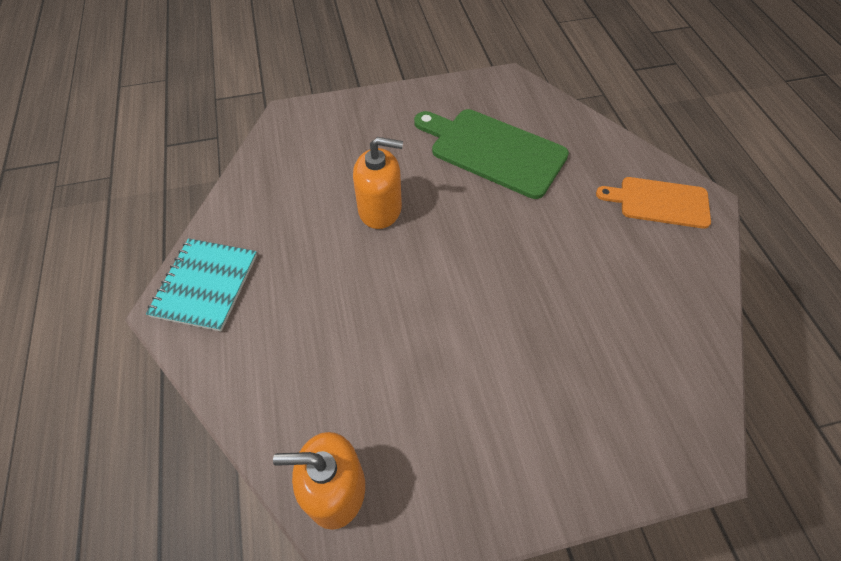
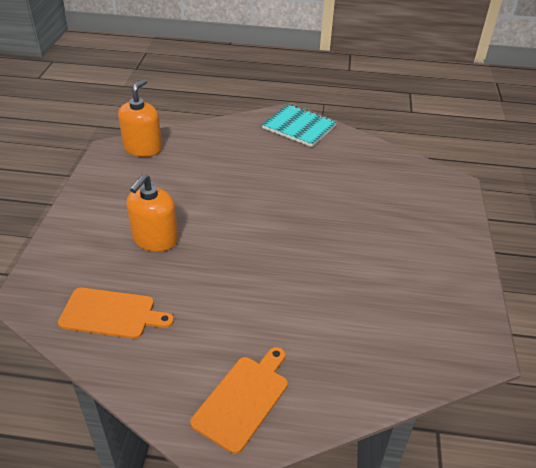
camera: 110 degrees right, 15 degrees down
(380, 209) = (327, 207): orange soap dispenser -> orange soap dispenser (155, 239)
(493, 151) = (368, 295): green cutting board -> none
(657, 346) = (111, 313): none -> orange cutting board

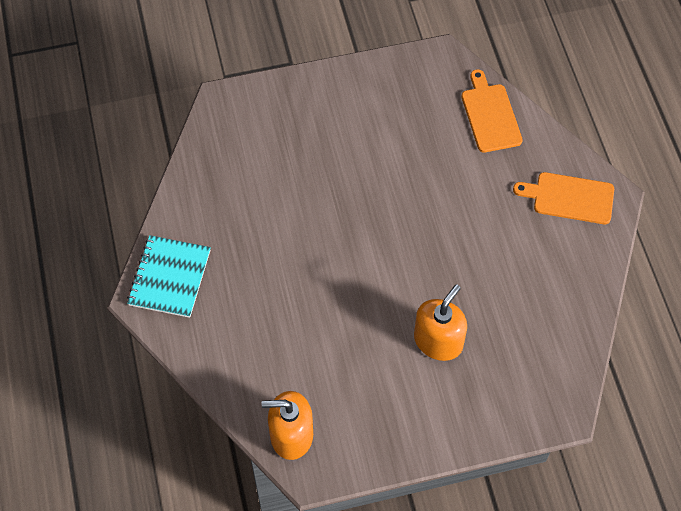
camera: 110 degrees left, 20 degrees up
(111, 313) = (544, 329): orange cutting board -> orange cutting board (490, 115)
(155, 239) = (438, 341): orange soap dispenser -> orange soap dispenser turned 60 degrees counterclockwise

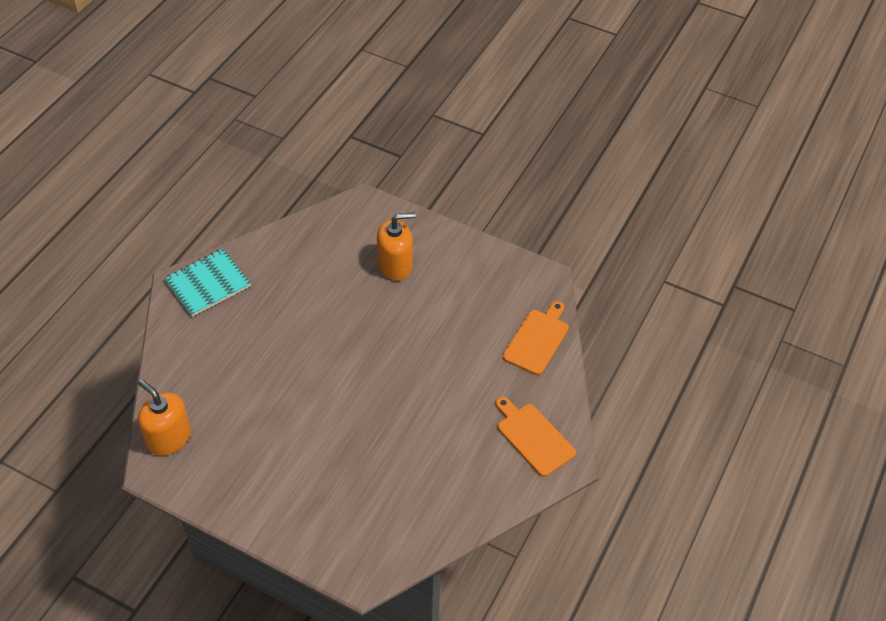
camera: 40 degrees right, 10 degrees down
(438, 341) = (330, 457): orange soap dispenser -> orange soap dispenser (395, 265)

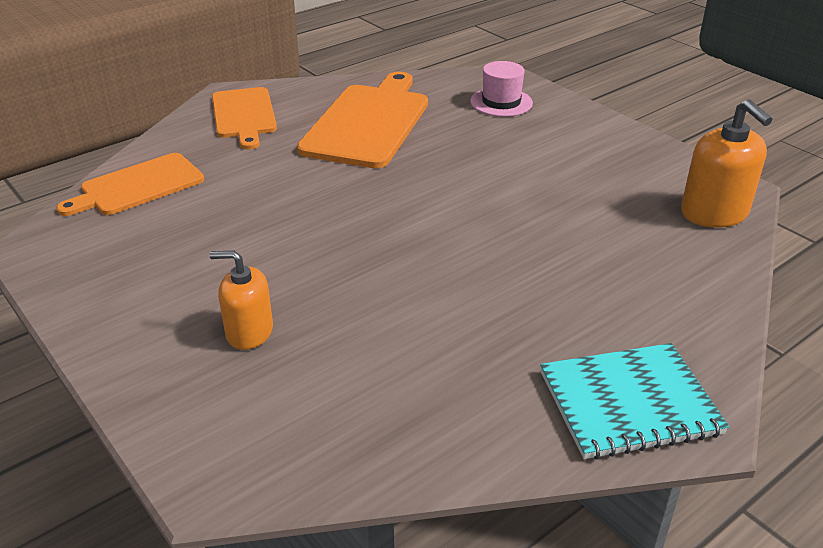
camera: 155 degrees left, 15 degrees down
(348, 529) = (501, 102): none -> pink hat
(395, 265) = (249, 332): orange soap dispenser -> orange soap dispenser, size x0.66
(437, 461) = (368, 122): none -> orange cutting board

